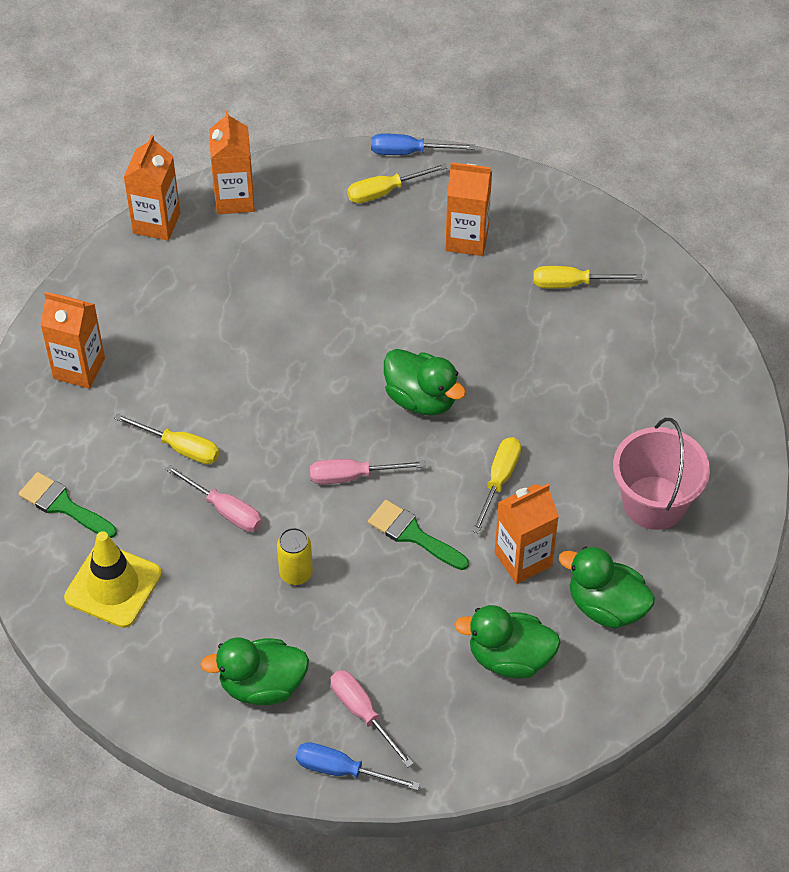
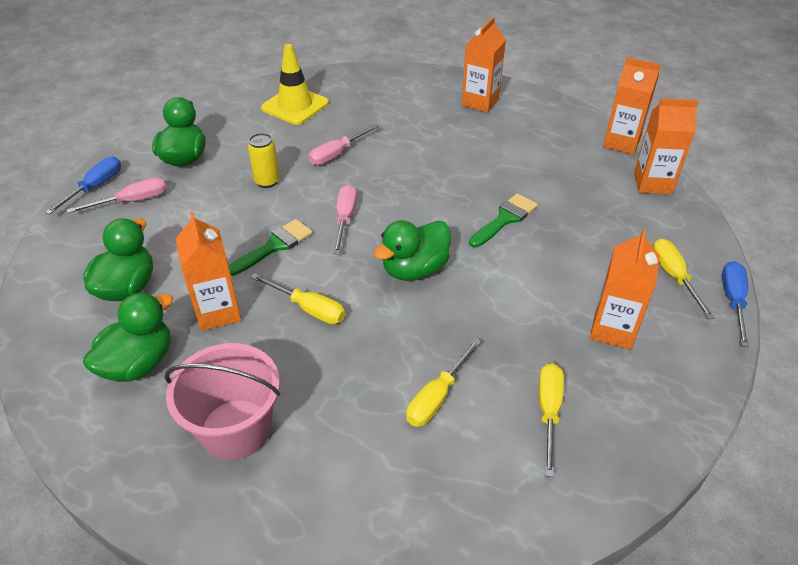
camera: 100 degrees right, 10 degrees down
(63, 505) = (366, 91): green brush -> green brush (505, 219)
(180, 447) = (399, 139): yellow screwdriver -> yellow screwdriver (437, 396)

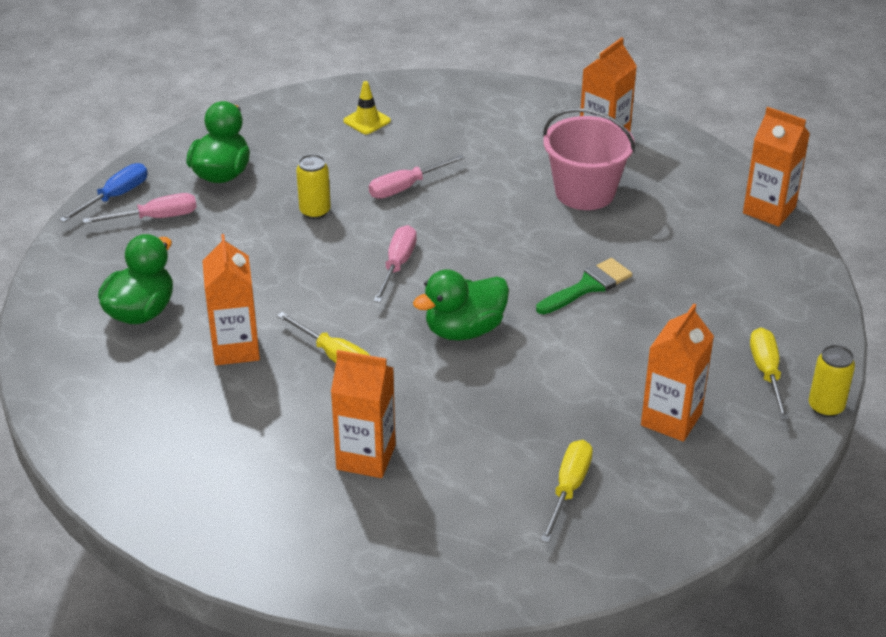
camera: 10 degrees right, 5 degrees down
(139, 363) = (146, 389): green duck -> none
(236, 429) = (237, 462): pink bucket -> pink bucket (585, 192)
(274, 246) = (310, 286): green brush -> none
(295, 106) = (367, 121): yellow traffic cone -> yellow traffic cone, size x0.55
(437, 396) = (453, 460): yellow screwdriver -> none
(652, 183) = (787, 264): orange carton -> orange carton (366, 457)
(733, 301) = (825, 407): blue screwdriver -> yellow can

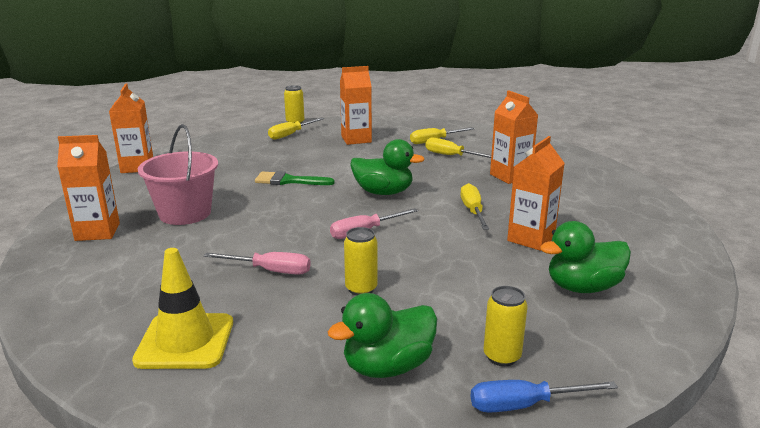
camera: 135 degrees left, 15 degrees down
(155, 218) = (502, 357): pink screwdriver -> yellow can
(367, 121) = (185, 341): yellow traffic cone -> yellow traffic cone, size x1.81
(494, 461) = (451, 156): none -> yellow screwdriver

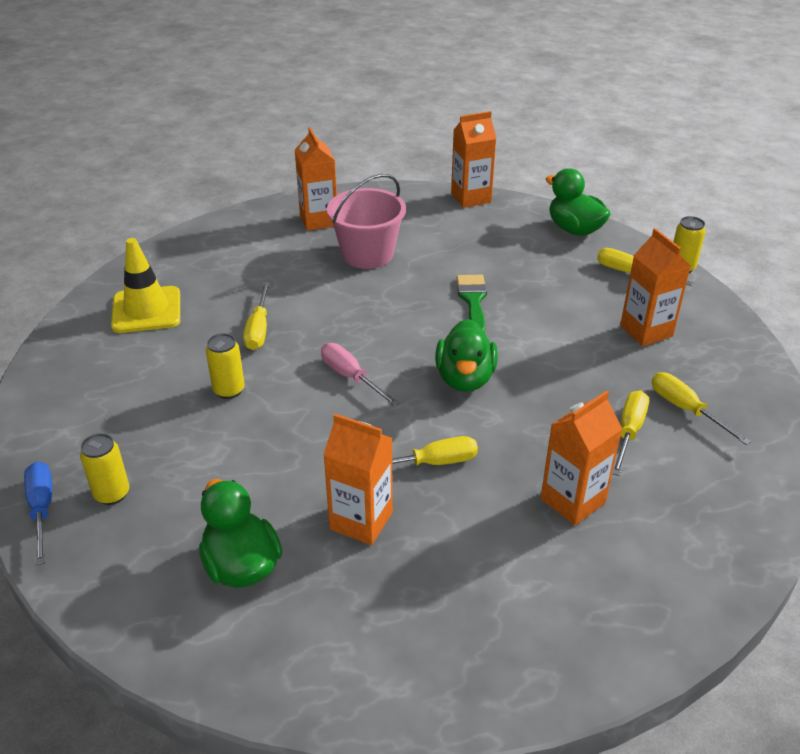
camera: 80 degrees right, 15 degrees up
(270, 271) = (258, 329): pink screwdriver -> yellow screwdriver
(388, 367) = (104, 422): green duck -> green duck (574, 229)

